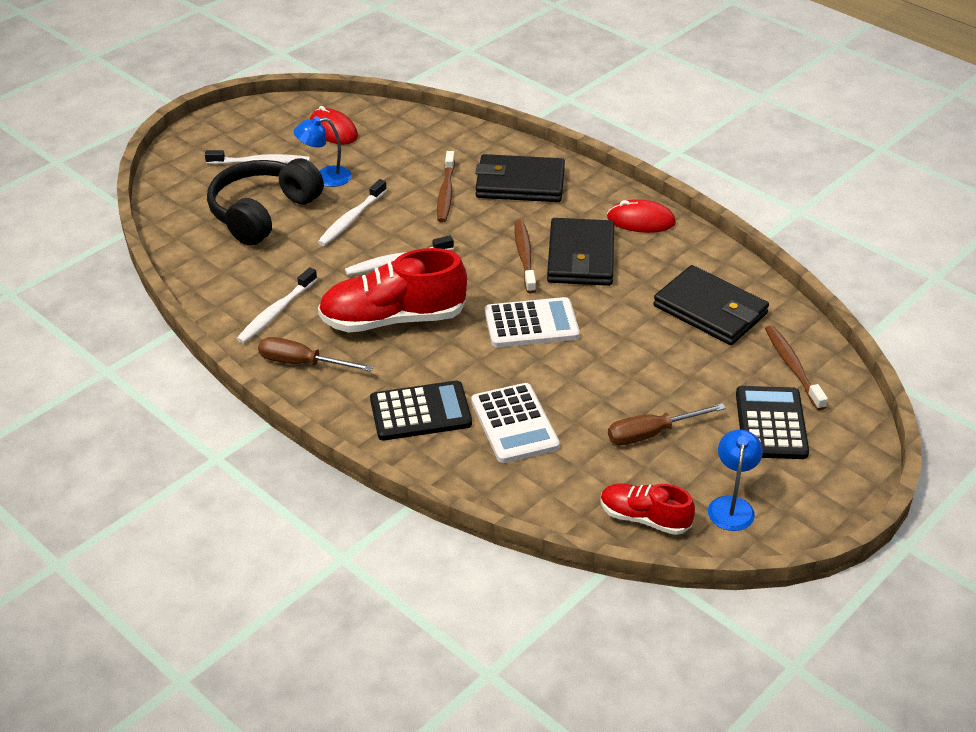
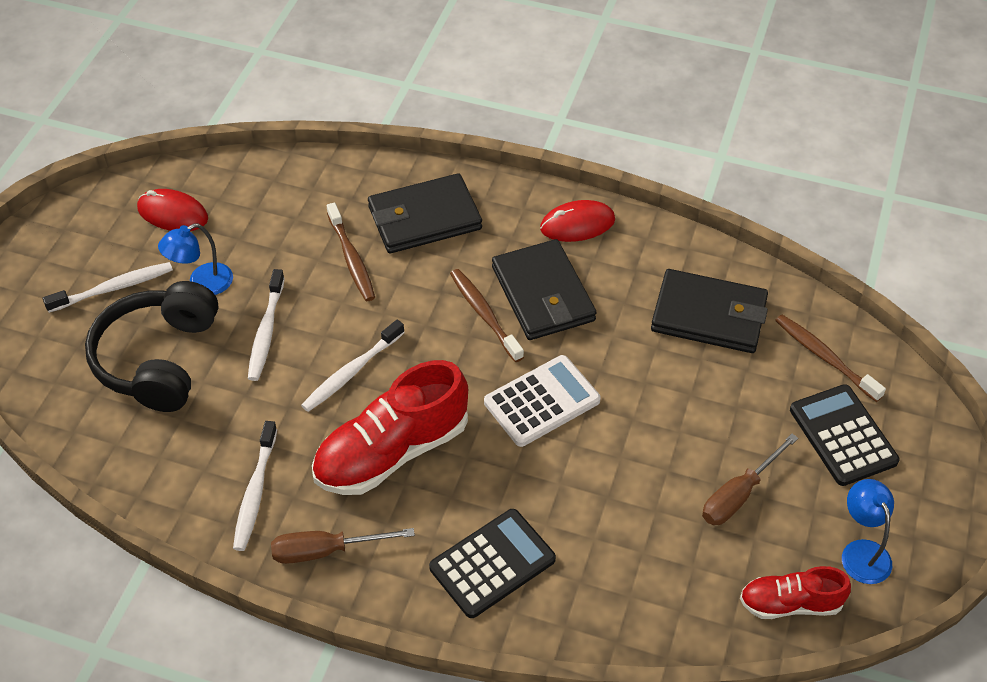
camera: 25 degrees left, 10 degrees up
(514, 424) = (598, 539): white calculator -> none

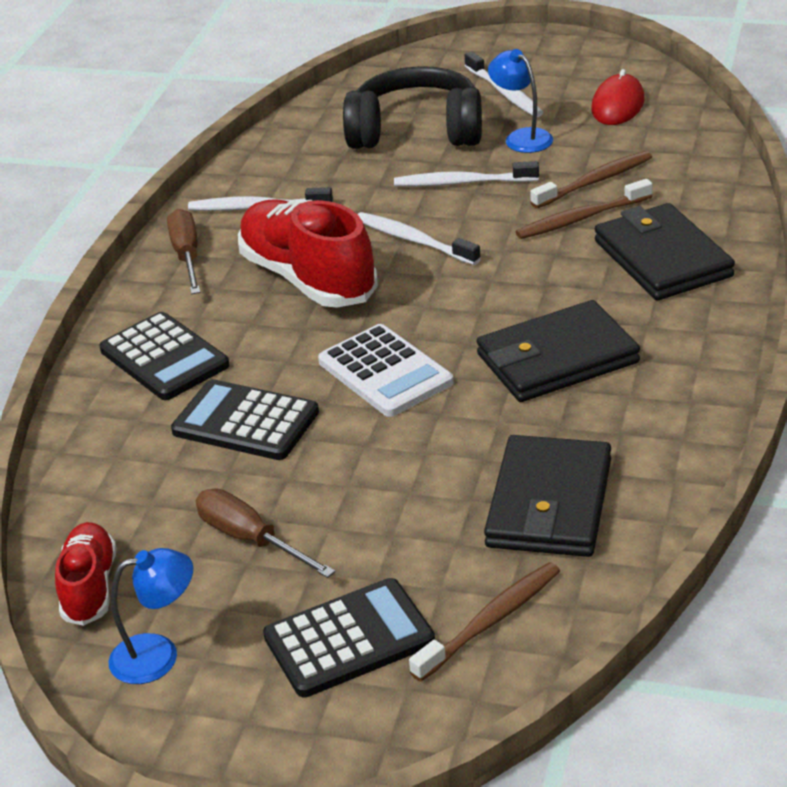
camera: 90 degrees right, 15 degrees down
(484, 314) = (514, 318): brown toothbrush -> brown toothbrush (595, 181)
(577, 224) = (690, 376): red mouse -> none
(594, 499) = (245, 422): none -> black calculator

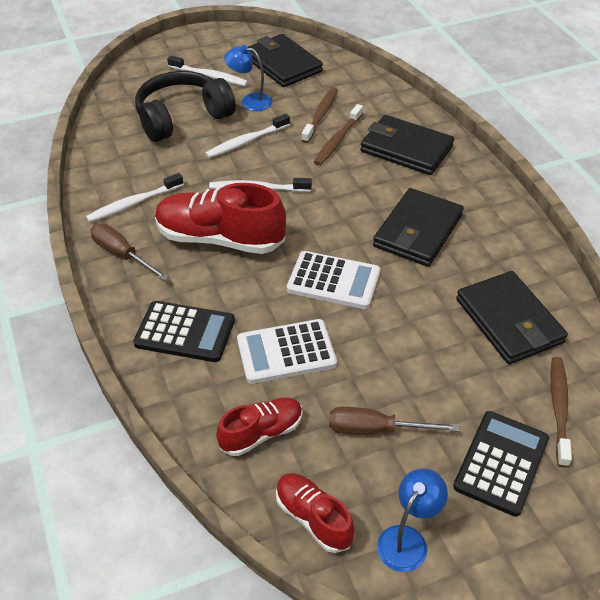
camera: 40 degrees left, 10 degrees up
(130, 487) = (261, 433): none -> red shoe
(245, 422) = (286, 352): black calculator -> white calculator
(617, 105) = (282, 64): red mouse -> black wallet

